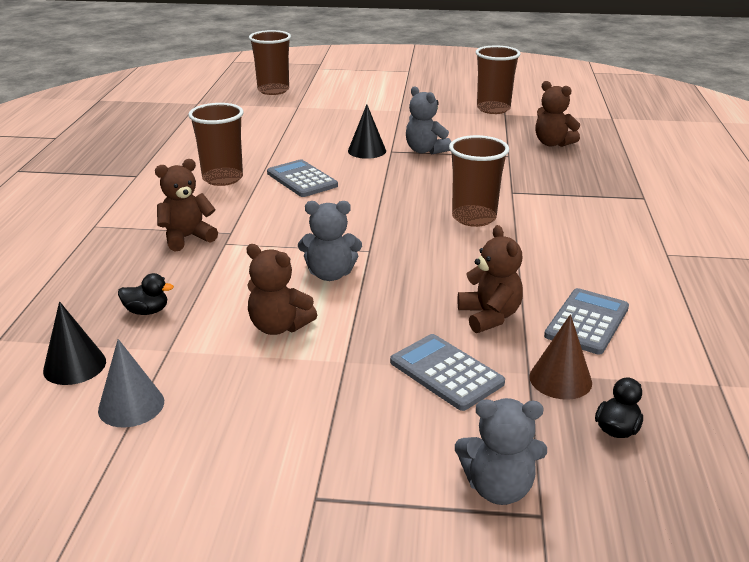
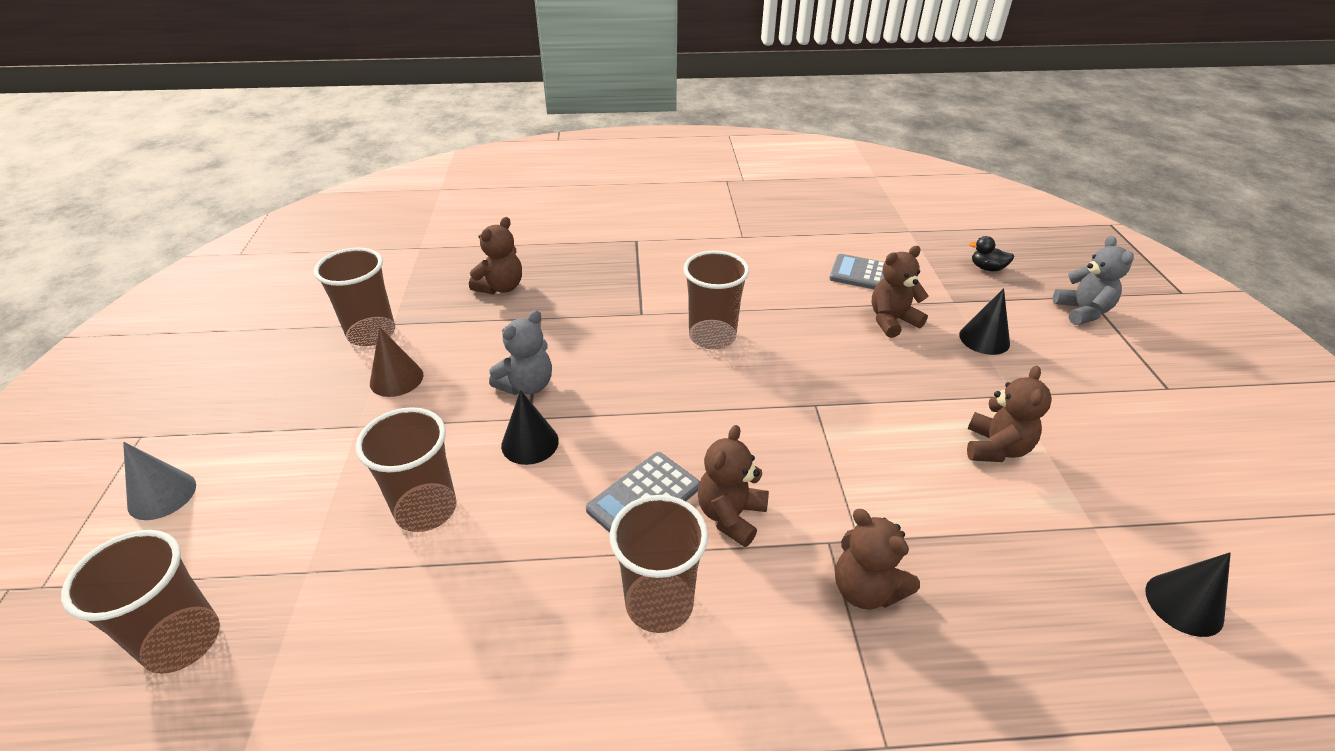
camera: 100 degrees left, 10 degrees up
(131, 405) = (1188, 527): grey cone -> grey cone (162, 495)
(147, 311) = (1048, 572): black duck -> none
(272, 203) = (730, 515): none -> brown teddy bear
(324, 127) = (426, 509): none -> brown cup
(330, 274) = (880, 427): grey teddy bear -> none
(446, 372) = (984, 339): grey calculator -> black cone
(560, 379) = (951, 288): brown cone -> brown cone (396, 379)

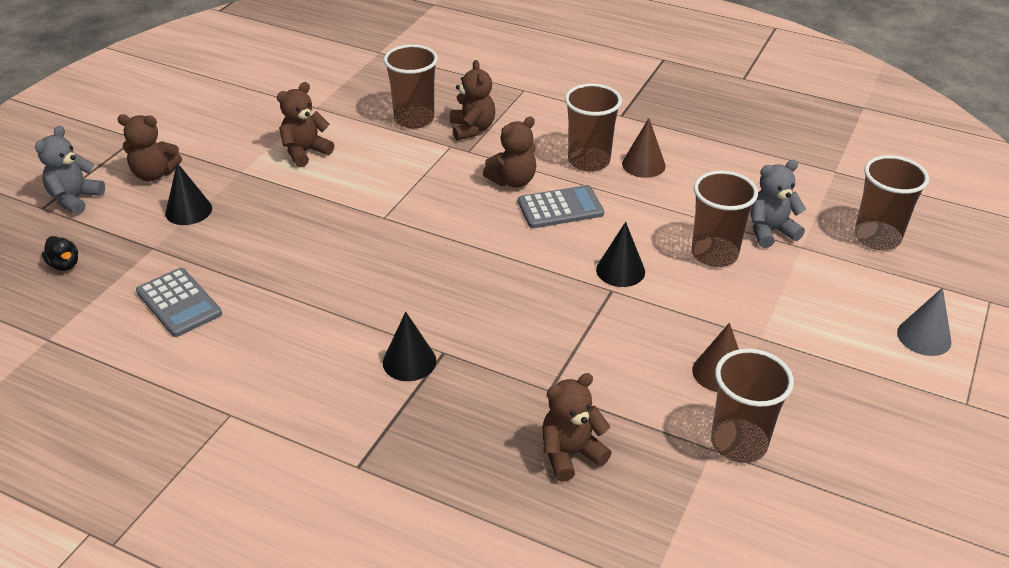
camera: 150 degrees left, 0 degrees up
(527, 385) = (599, 319): grey teddy bear -> grey teddy bear (770, 231)
(575, 637) = (643, 164): none -> brown cone
(712, 336) = (401, 300): brown cup -> brown cup (414, 119)
(892, 321) = (232, 252): brown teddy bear -> brown teddy bear (154, 174)
(1184, 604) = (326, 75): black cone -> black cone (409, 361)

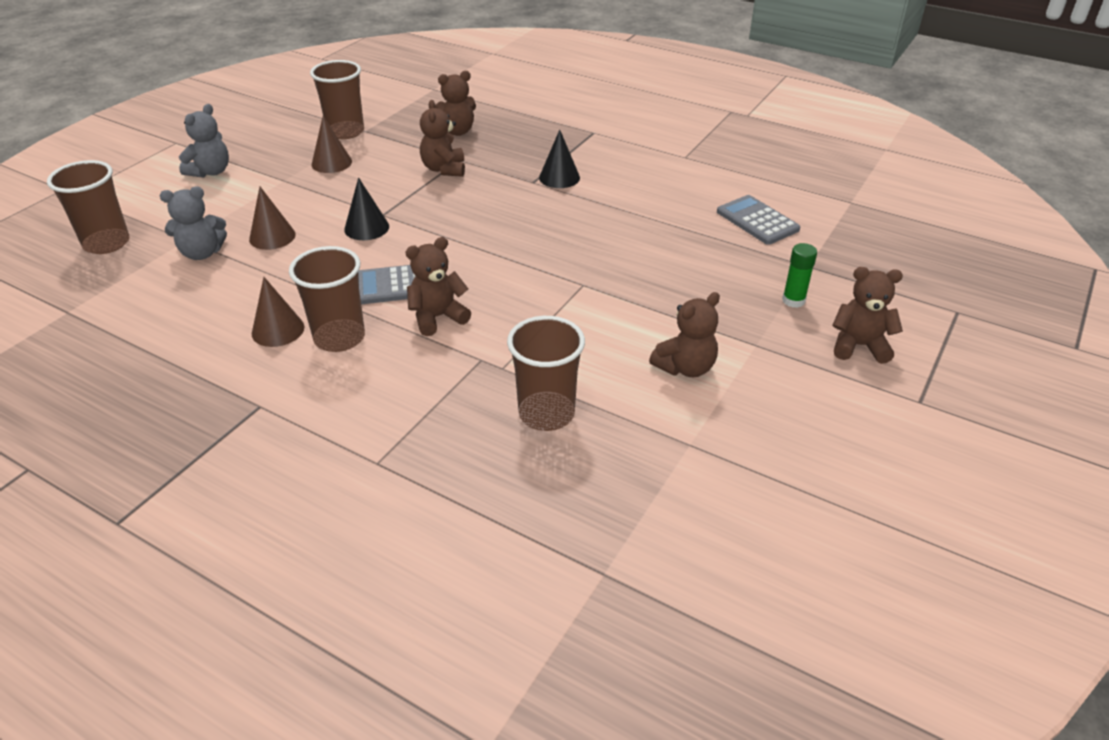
camera: 175 degrees left, 0 degrees up
(64, 265) = (883, 254): black duck -> none
(75, 199) = (929, 319): grey teddy bear -> grey teddy bear (210, 172)
(188, 210) = (793, 300): black cone -> green glue stick
(472, 129) = (469, 392): brown teddy bear -> brown teddy bear (444, 169)
(714, 254) = (272, 237): brown cup -> brown cone
(924, 337) = (158, 175): grey cone -> none

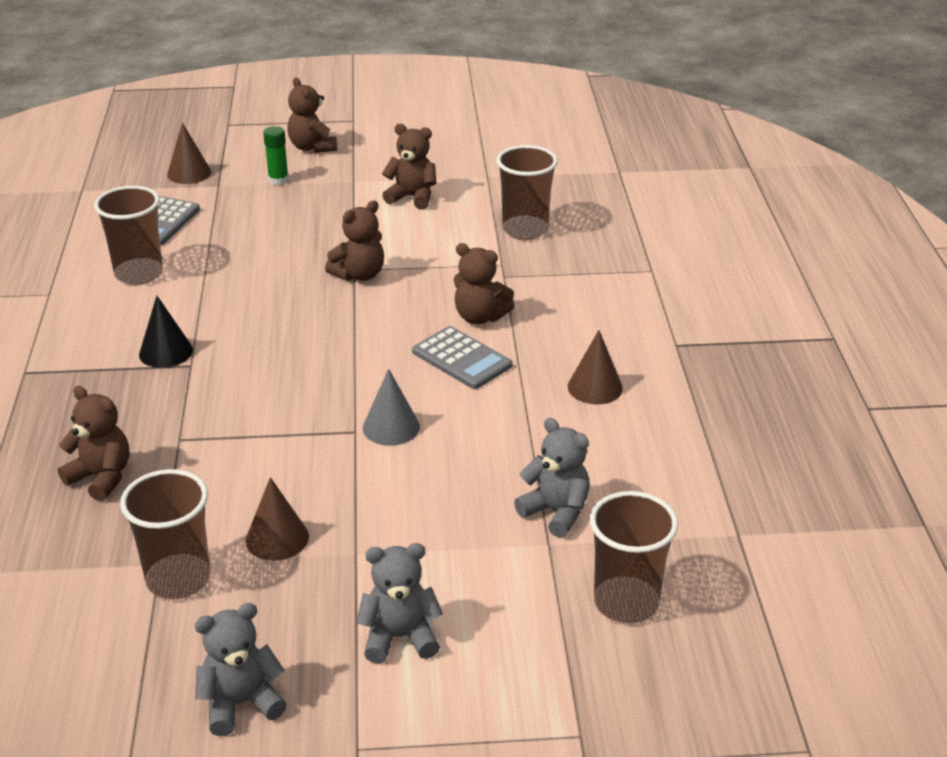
camera: 125 degrees left, 5 degrees down
(246, 126) = (241, 703): none -> grey teddy bear
(272, 237) = (475, 482): brown cone -> brown cone (189, 173)
(339, 338) = (563, 350): brown cup -> brown cup (139, 273)
(366, 228) = (391, 427): black cone -> grey cone
(444, 169) = (214, 438): brown teddy bear -> brown teddy bear (359, 275)

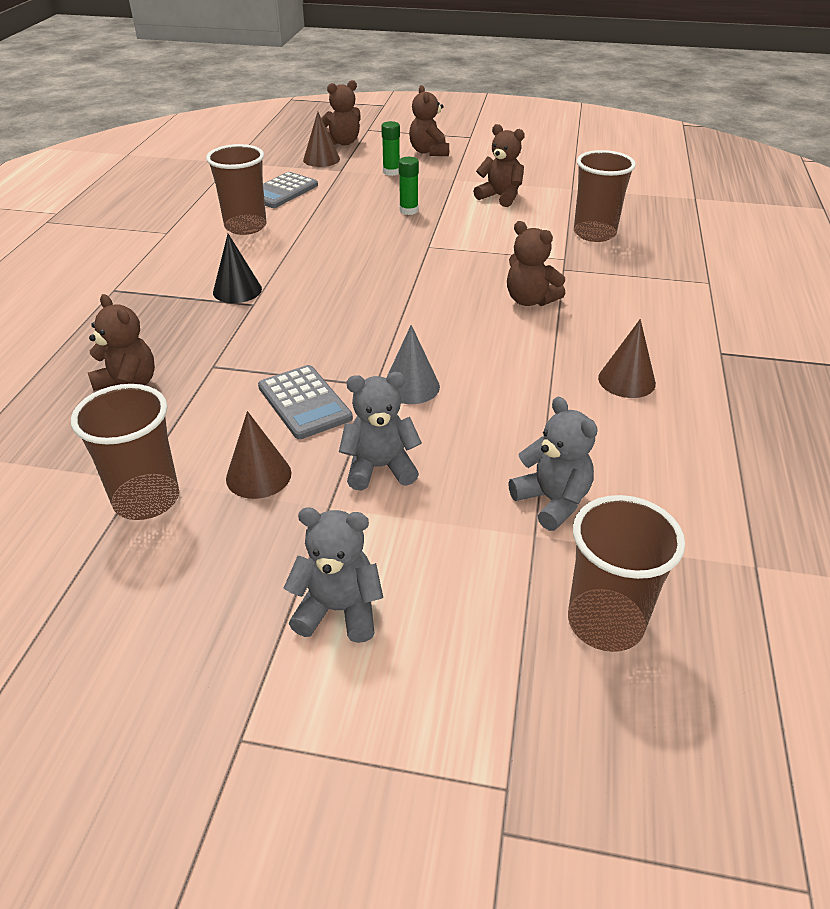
camera: 15 degrees right, 5 degrees up
(241, 703) = (142, 651): grey teddy bear -> grey teddy bear (380, 467)
(316, 228) = (408, 210): none -> green glue stick
(359, 275) = (431, 251): brown teddy bear -> brown teddy bear (343, 142)
(461, 359) = (500, 334): grey calculator -> grey calculator (304, 403)

